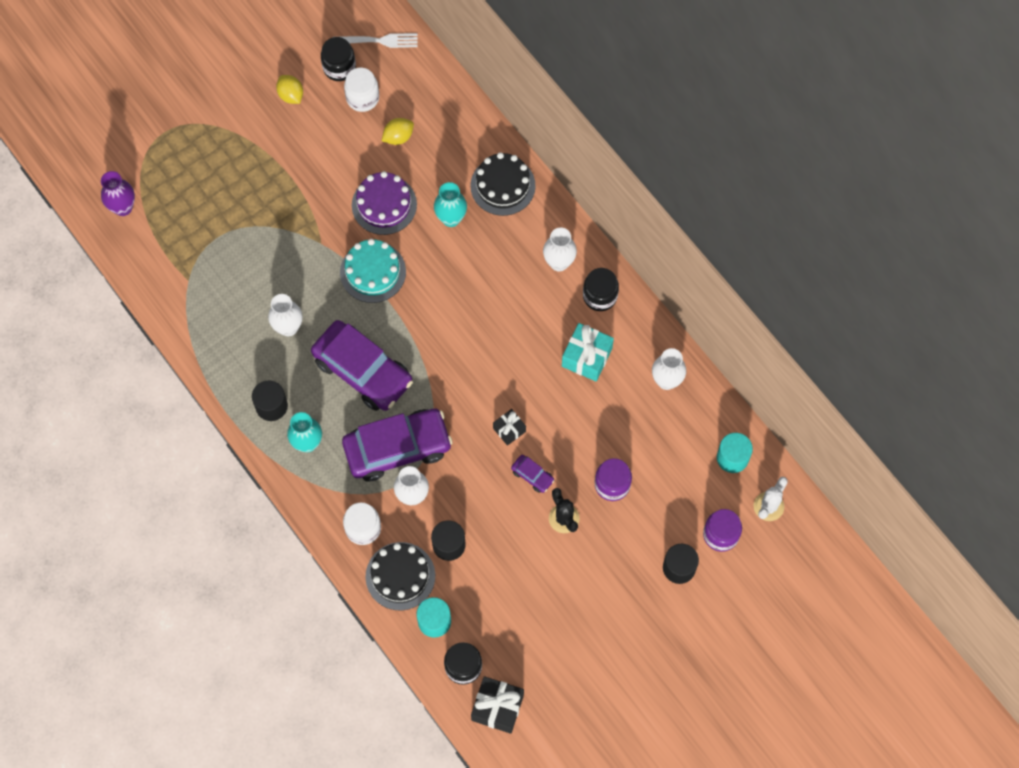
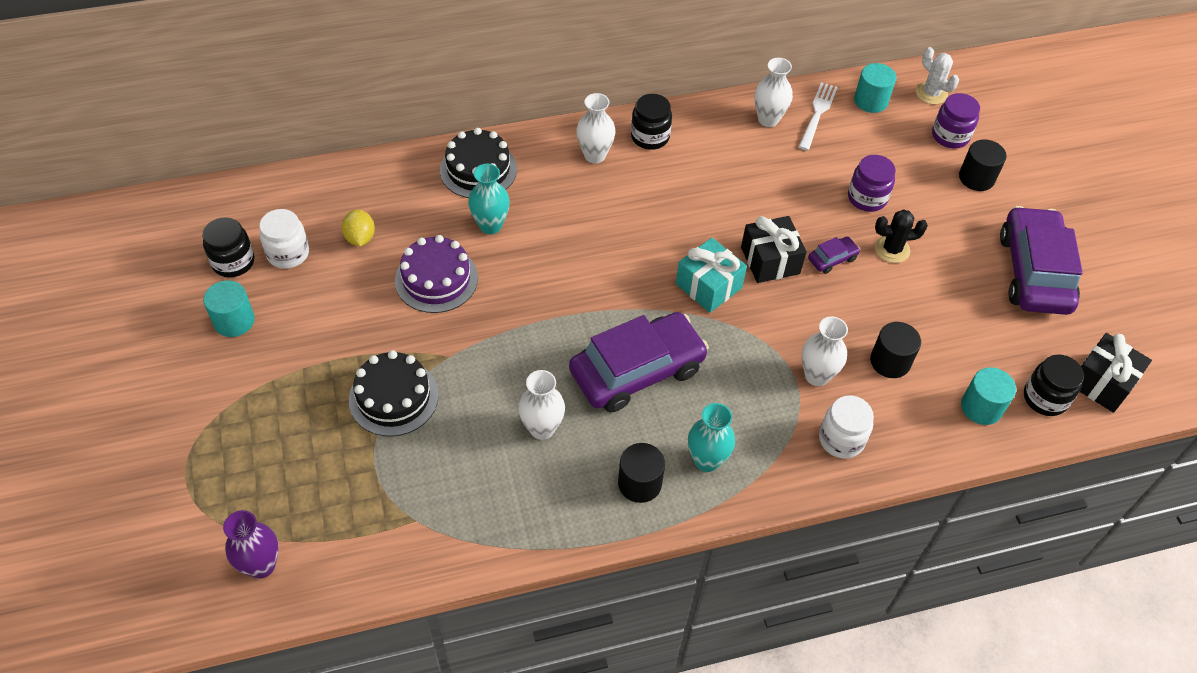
camera: 70 degrees left, 15 degrees down
(291, 95) = (234, 321): yellow lemon -> turquoise cylinder
(373, 272) = (515, 318): turquoise cake -> none
(379, 41) = (227, 214): white fork -> white fork (817, 114)
(397, 448) = (751, 370): purple car -> purple car (1034, 272)
(400, 576) = (914, 422): black cake -> black cake (393, 397)
(509, 430) = (770, 260): black gift -> black gift, size x1.67
(586, 357) = (714, 170): turquoise gift -> turquoise gift (708, 286)

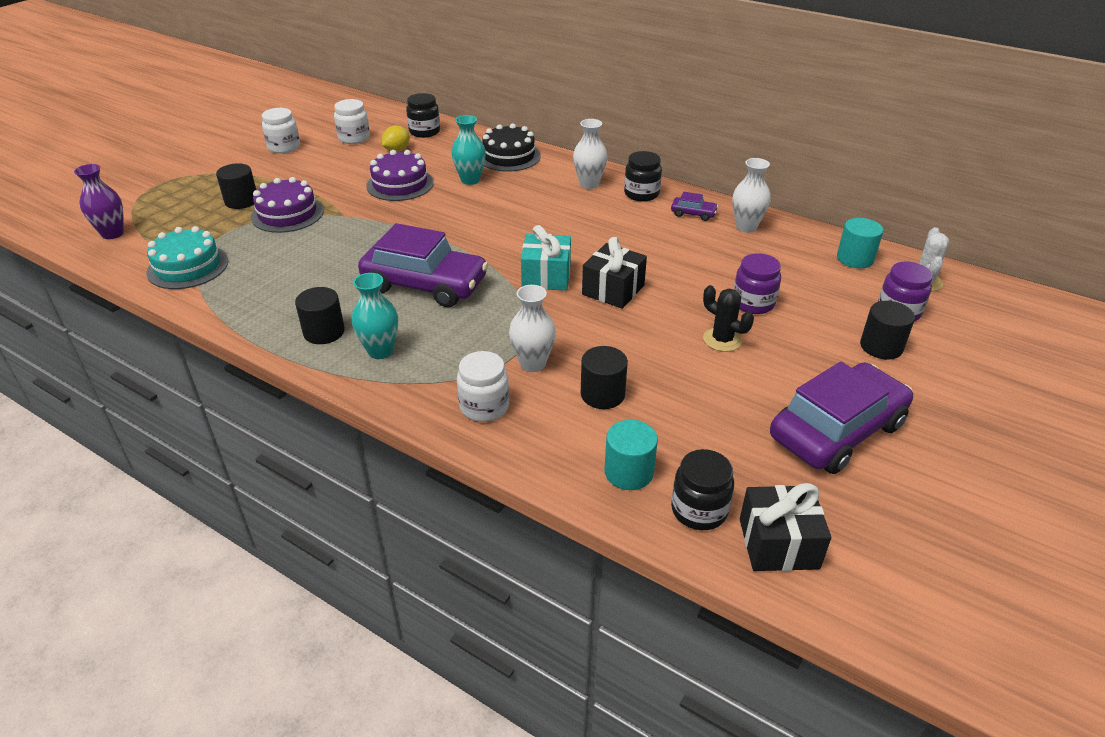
camera: 50 degrees right, 15 degrees down
(233, 262) = (326, 128): black jar -> black jar (424, 132)
(234, 321) = (284, 147): turquoise cylinder -> white jar
(319, 420) = (241, 201): none -> black cylinder
(393, 397) = (287, 214): black cake -> purple cake
(411, 530) = (188, 267): none -> turquoise cake
(542, 428) = (326, 273): white vase -> none
(817, 114) = (793, 243): white fork -> none
(832, 259) = (662, 316): purple car -> purple car (693, 214)

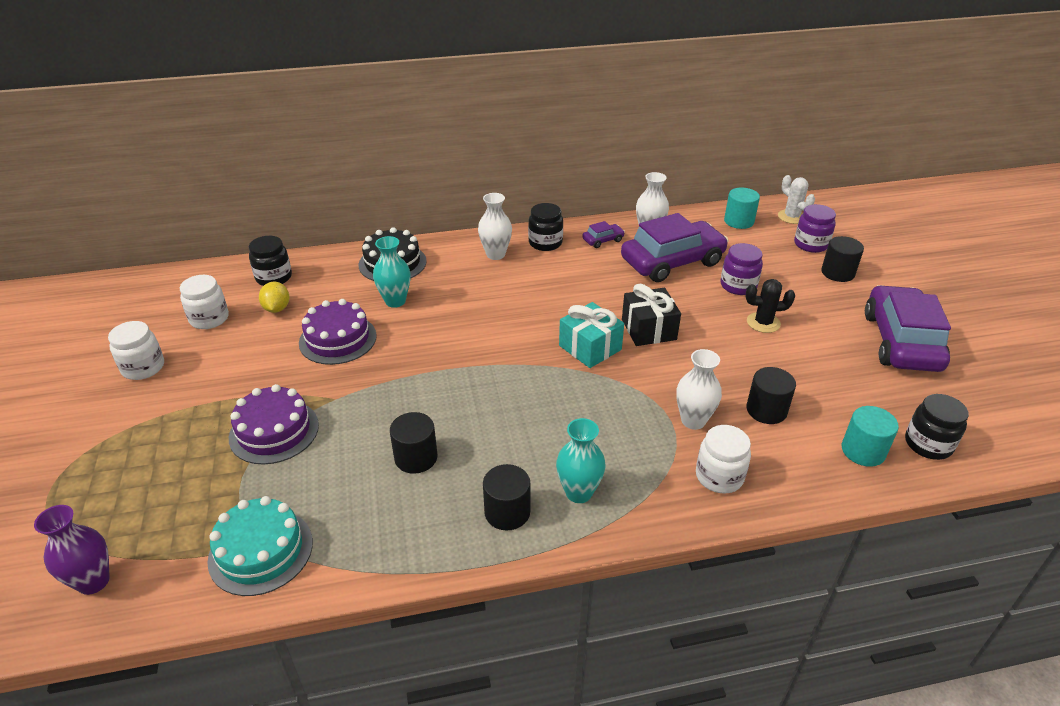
camera: 45 degrees left, 0 degrees up
(241, 201) = (196, 449): black cylinder -> black cylinder (416, 457)
(425, 284) = (515, 413): purple car -> purple car (672, 262)
(778, 544) = (985, 432): black gift -> none

